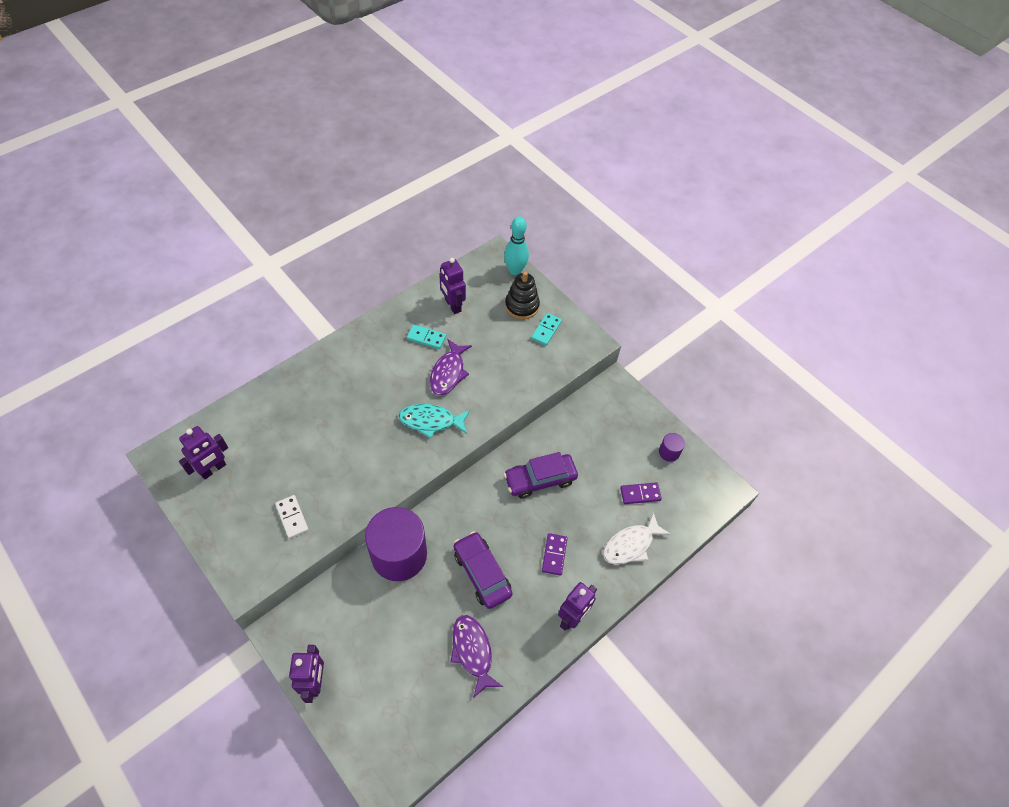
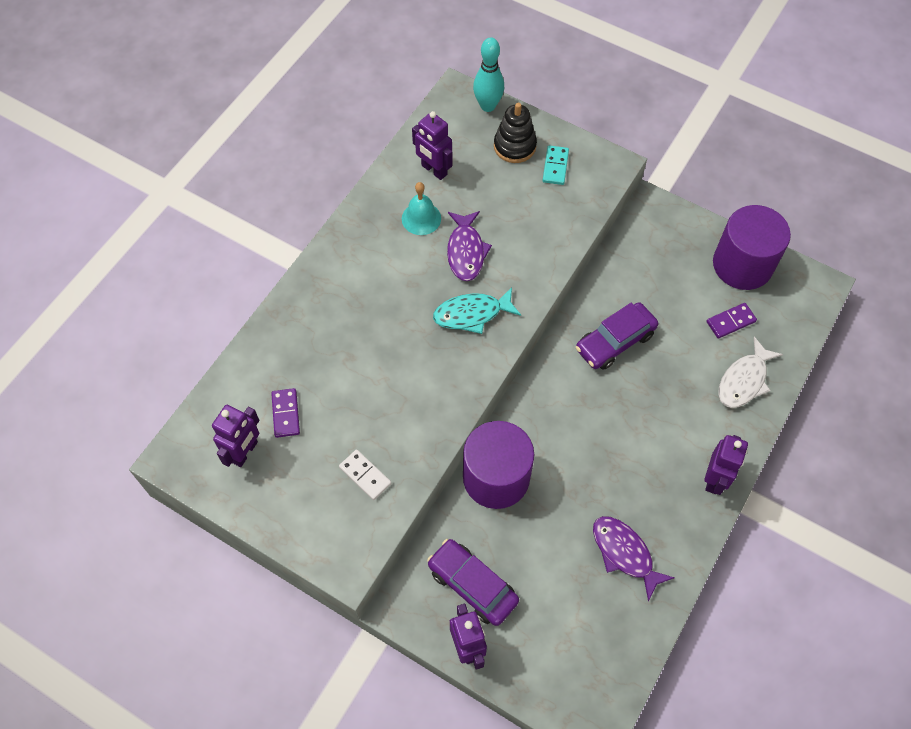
camera: 15 degrees left, 5 degrees up
(426, 338) = (421, 218): turquoise domino -> turquoise bell
(482, 573) = (597, 466): purple car -> purple car (472, 585)
(554, 555) = (666, 419): purple domino -> purple domino (285, 414)
(669, 452) = (742, 265): purple cylinder -> purple cylinder, size x2.39

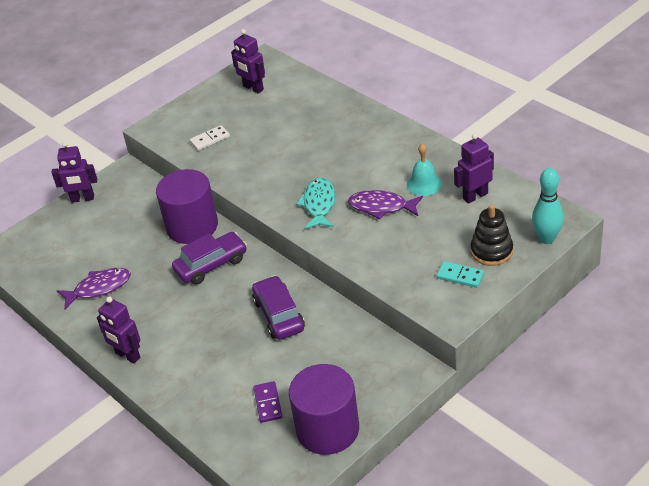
camera: 110 degrees right, 20 degrees down
(285, 414) = (273, 106): purple domino -> none
(472, 585) = (120, 205): purple car -> purple car (211, 265)
(744, 380) = (205, 398): white fish -> none

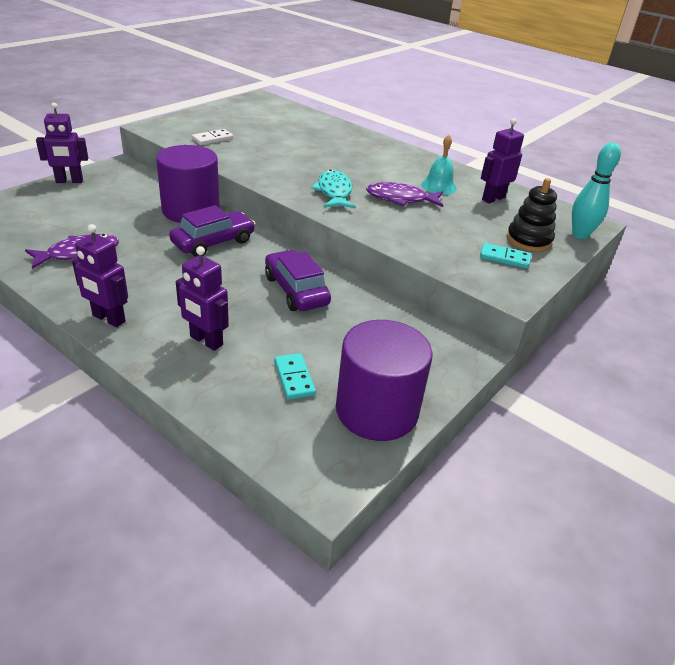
camera: 15 degrees left, 5 degrees down
(253, 88) = (253, 112): purple robot -> purple robot (206, 341)
(268, 403) = (294, 378): purple domino -> turquoise domino

